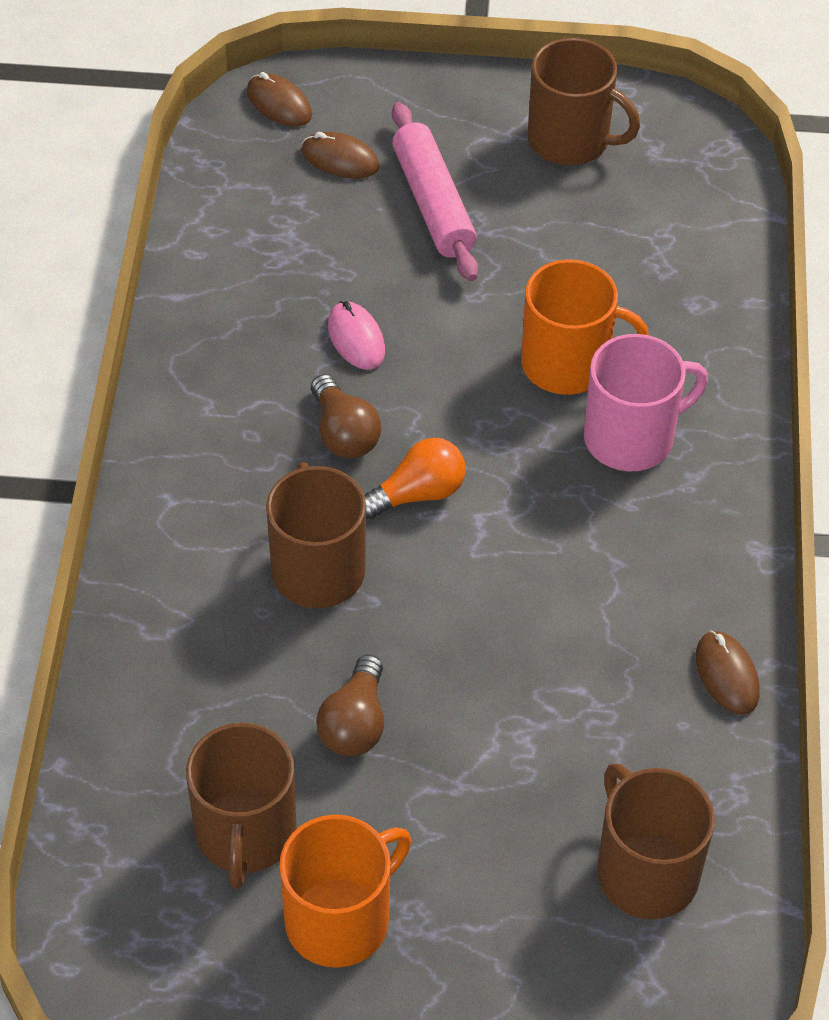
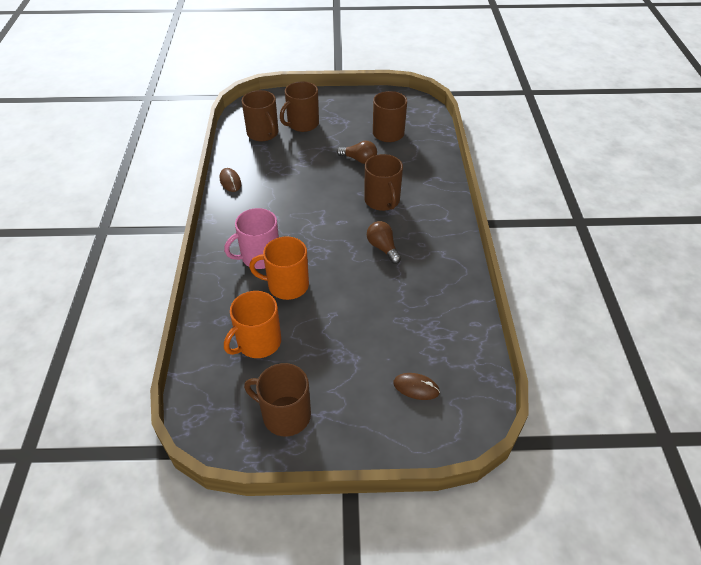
camera: 175 degrees right, 5 degrees down
(279, 104) = (461, 424): brown mouse -> none
(340, 919) = (355, 118): orange mug -> orange mug (258, 342)
(355, 723) = (359, 160): brown light bulb -> brown light bulb turned 105 degrees clockwise
(356, 339) = (386, 288): pink mouse -> none
(418, 494) = (348, 228): orange light bulb -> none
(433, 203) = (360, 364): pink rolling pin -> none
(518, 906) = (302, 124): none -> brown mug

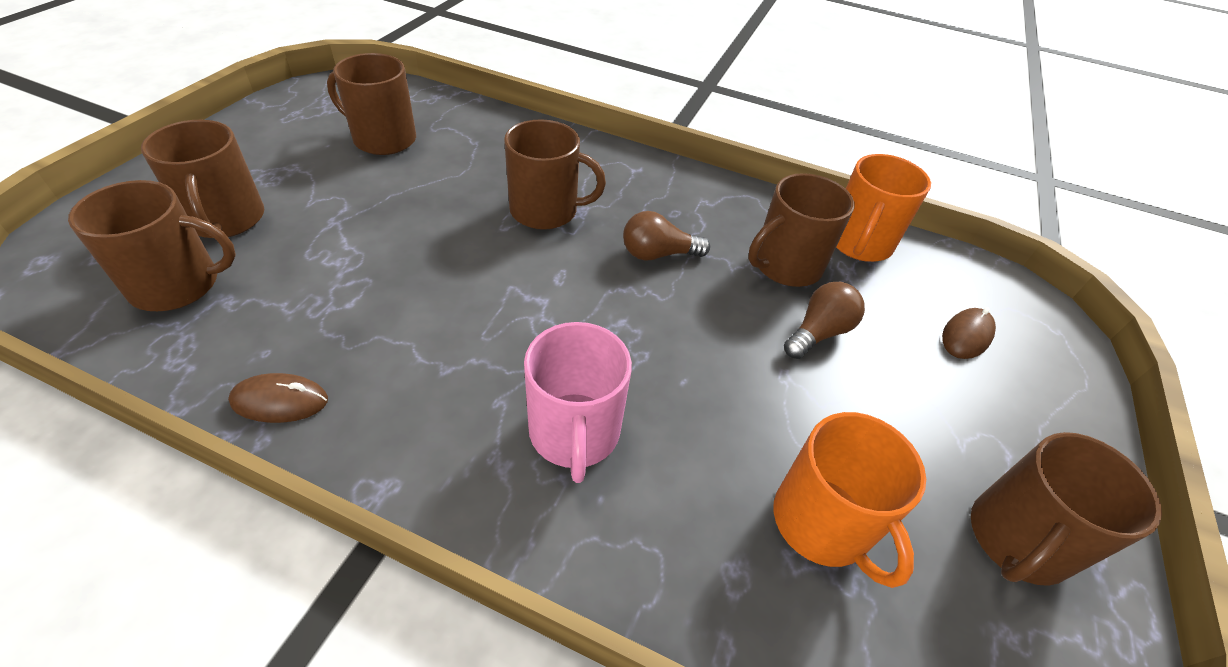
camera: 70 degrees left, 0 degrees up
(287, 285) = (683, 415): orange mug -> orange mug (859, 243)
(359, 160) = (417, 193): brown light bulb -> brown light bulb (818, 332)
(414, 298) = (785, 265): none -> brown mug

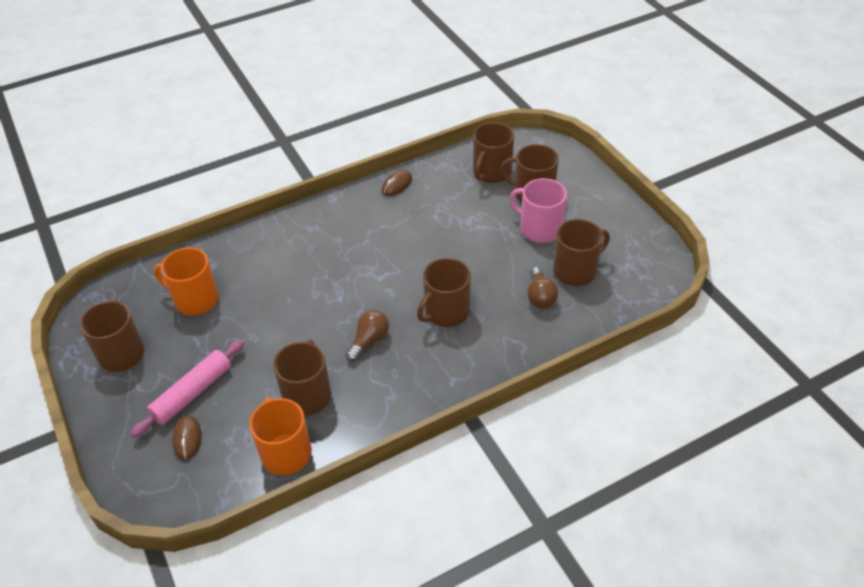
camera: 135 degrees right, 0 degrees up
(574, 432) = (303, 253): pink mug -> pink mug (539, 229)
(818, 332) = (258, 371): brown light bulb -> brown light bulb (540, 296)
(927, 379) = (192, 393): none -> pink rolling pin

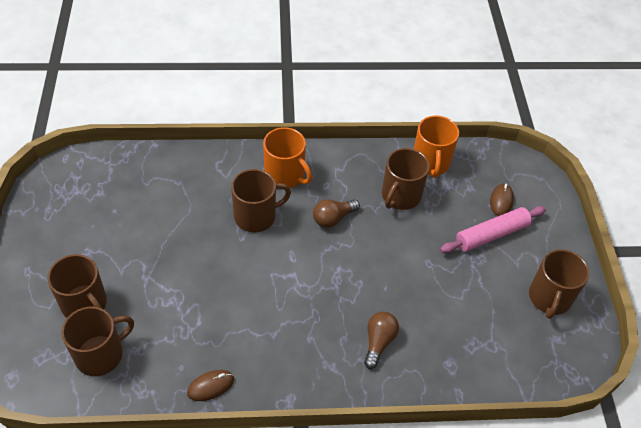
camera: 160 degrees left, 5 degrees up
(195, 299) = (474, 327): orange mug -> orange mug (285, 175)
(539, 229) = (115, 260): pink mug -> none
(540, 296) = (171, 196): brown light bulb -> brown light bulb (378, 342)
(575, 271) = (122, 205): brown mug -> none

